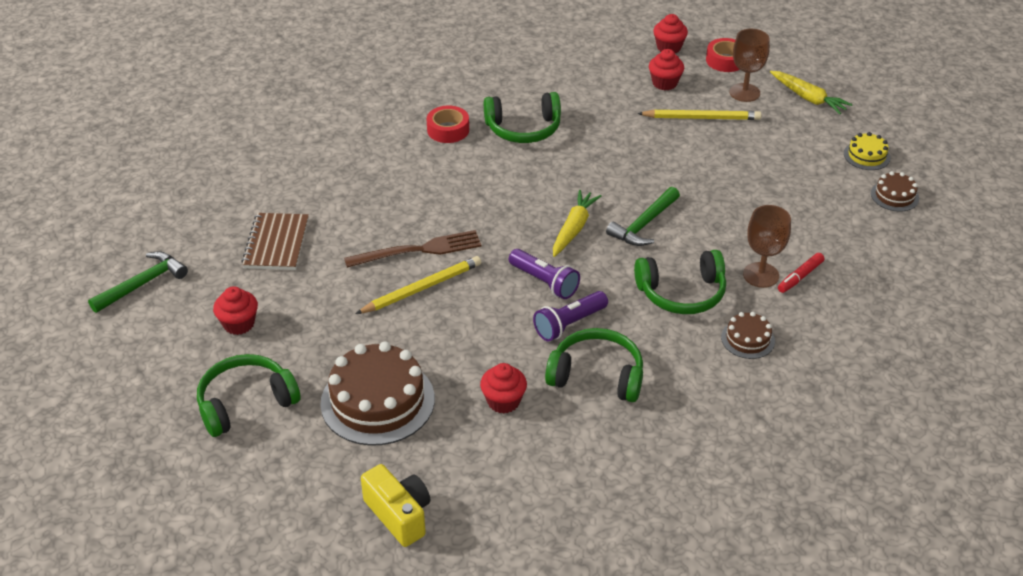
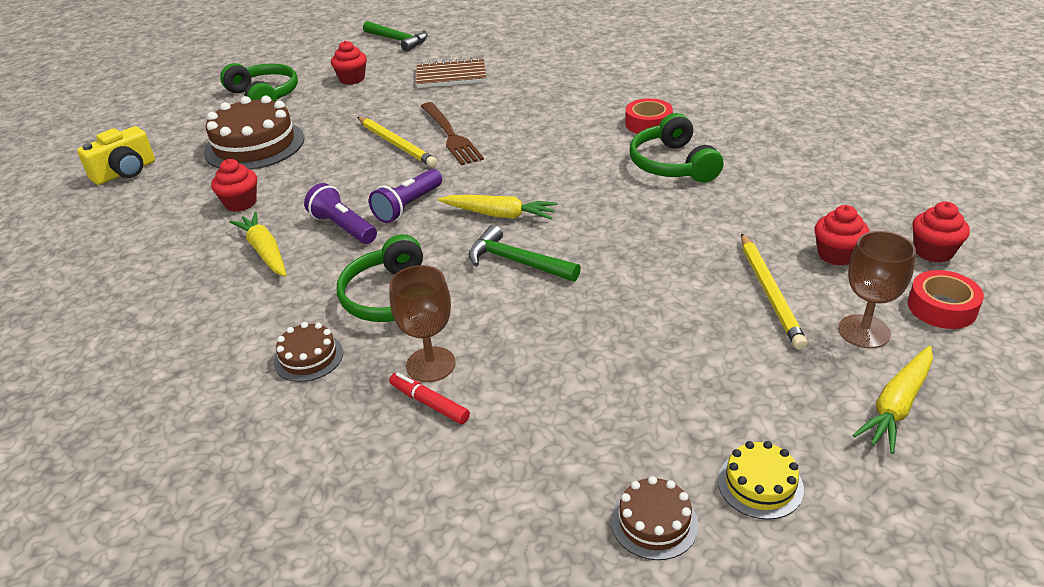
camera: 85 degrees right, 5 degrees down
(597, 375) = (265, 251): green headphones -> yellow carrot

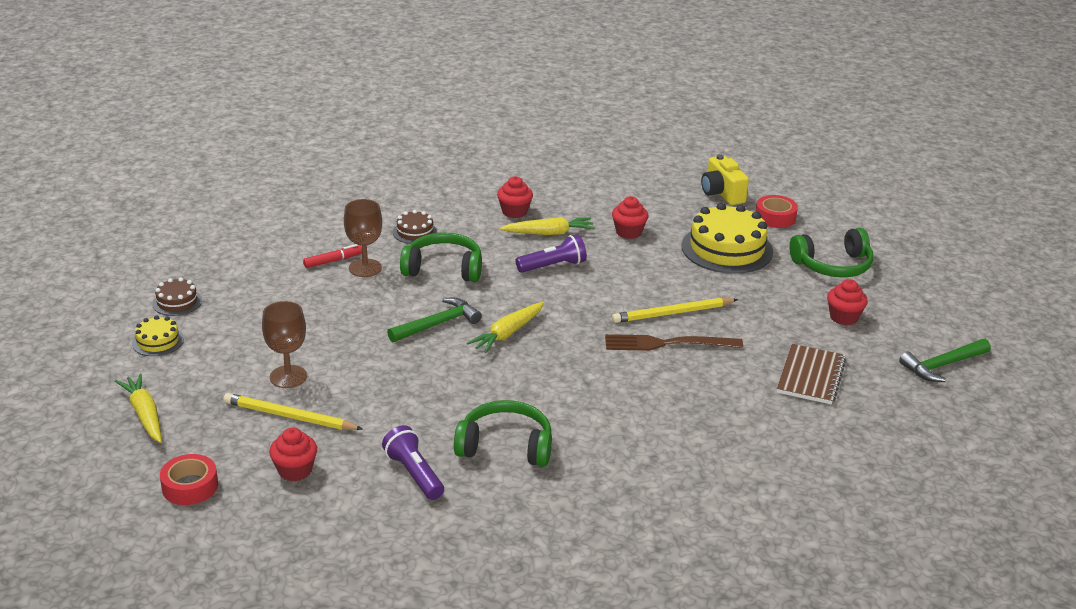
camera: 110 degrees right, 5 degrees down
(254, 145) = (727, 249): brown cake -> yellow cake
(408, 206) = (559, 297): purple flashlight -> purple flashlight (414, 474)
(648, 124) = (597, 463): red tape -> red tape (775, 217)
(864, 331) = (210, 437): brown goblet -> brown goblet (288, 377)
(933, 251) = (245, 523): red cupcake -> red cupcake (514, 212)

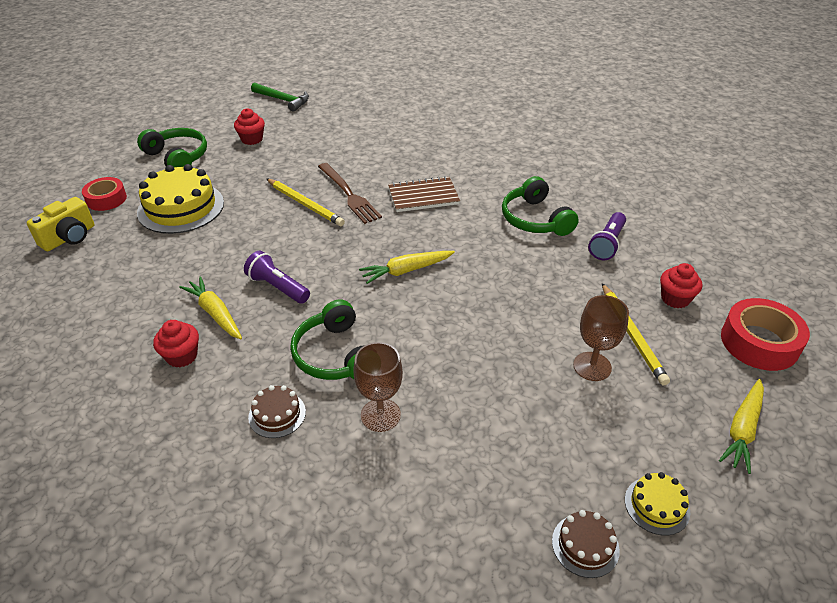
camera: 120 degrees left, 10 degrees up
(190, 486) = (759, 342): red tape -> red tape, size x1.52
(333, 261) = (387, 451): red marker -> none
(438, 324) = (429, 315): green hammer -> none
(507, 333) = (406, 271): yellow carrot -> yellow carrot turned 150 degrees clockwise
(628, 232) = (182, 266): red cupcake -> none
(810, 376) = (336, 136): brown notebook -> brown notebook (423, 196)

